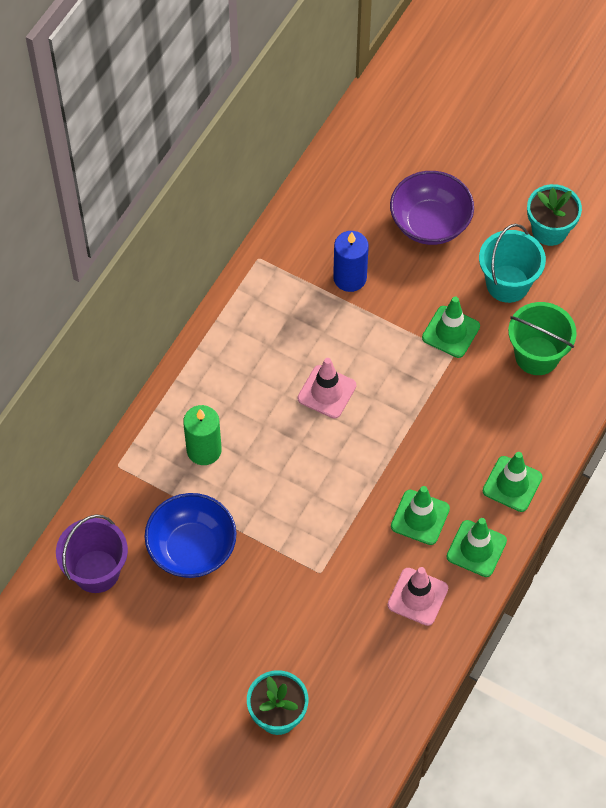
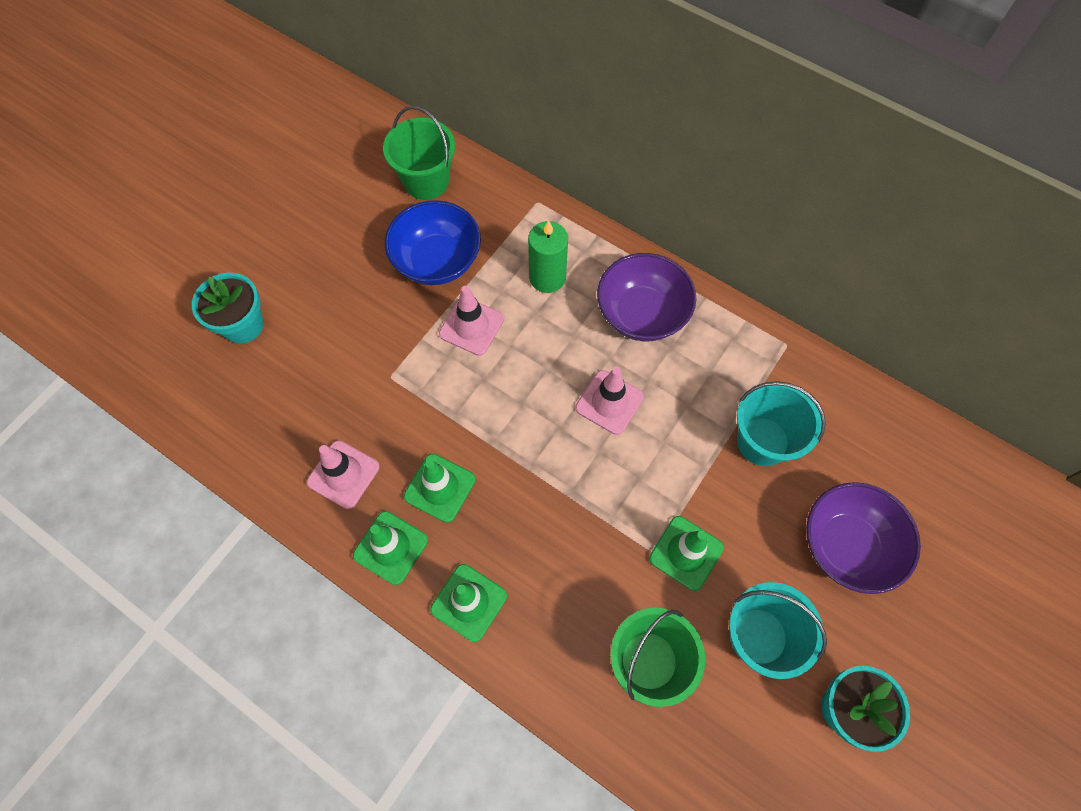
camera: 95 degrees right, 5 degrees up
(96, 571) = (426, 181): purple bucket -> green bucket
(237, 370) = (642, 314): none -> purple bowl
(261, 510) = (471, 326): none -> pink traffic cone
(350, 278) = (762, 441): blue candle -> turquoise bucket

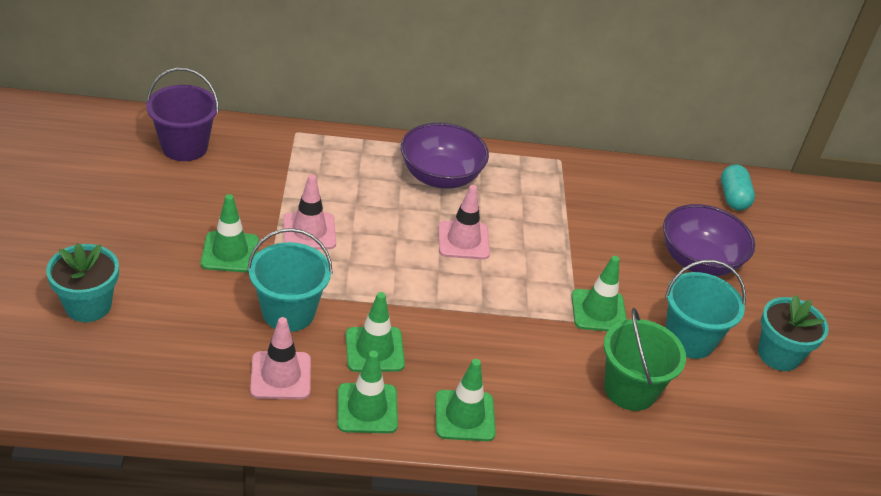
camera: 40 degrees left, 25 degrees down
(388, 319) = (230, 252): none -> green traffic cone
(426, 181) = (184, 147): green bucket -> purple bucket
(437, 261) = (241, 198): blue bowl -> none
(547, 277) = (346, 178): green candle -> none
(762, 441) = (592, 222): turquoise bucket -> turquoise bucket (288, 312)
(957, 482) = (733, 198): none -> turquoise capsule

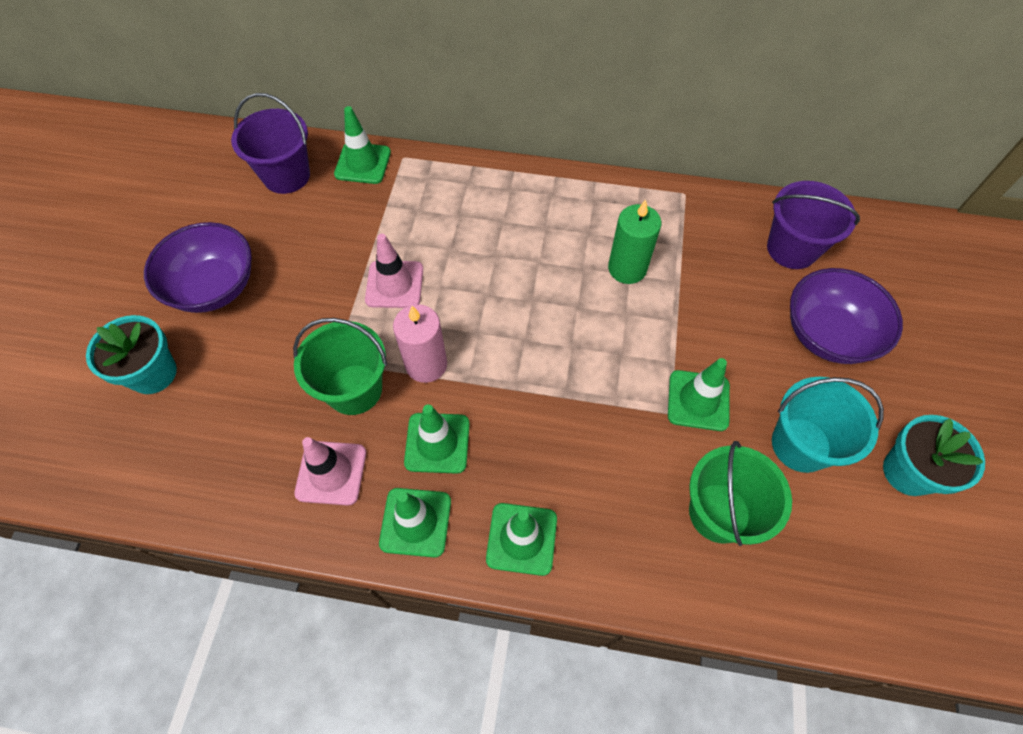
camera: 15 degrees right, 20 degrees up
(230, 252) = (307, 309): green traffic cone -> green traffic cone (363, 163)
(288, 312) = (354, 389): turquoise bucket -> green bucket
(352, 291) = (426, 364): none -> pink candle
(440, 176) = (547, 215): purple bowl -> purple bowl (214, 287)
(463, 240) = (559, 300): pink traffic cone -> none
(519, 216) = (627, 268): none -> green candle
(659, 200) = (792, 249): none -> purple bucket
(733, 198) = (881, 247): turquoise capsule -> none

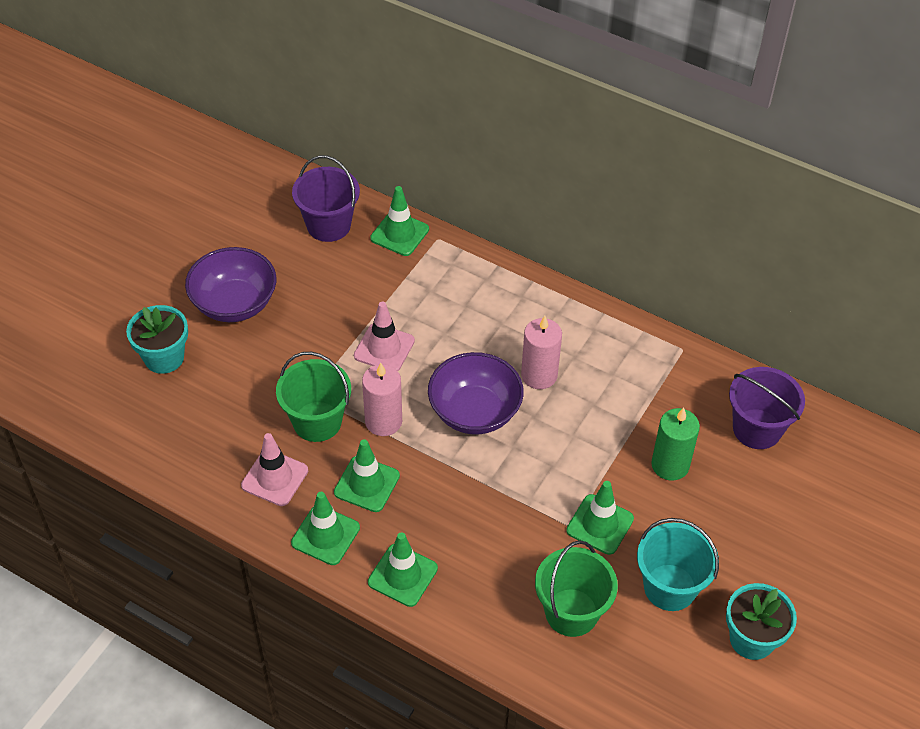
camera: 20 degrees right, 10 degrees down
(563, 262) = (539, 375): none -> pink candle
(627, 268) = (594, 398): green candle -> green candle (670, 465)
(827, 334) = (746, 510): purple bowl -> purple bowl (474, 412)

